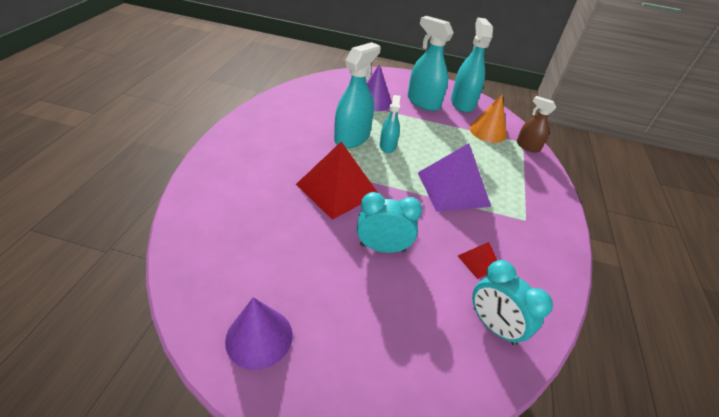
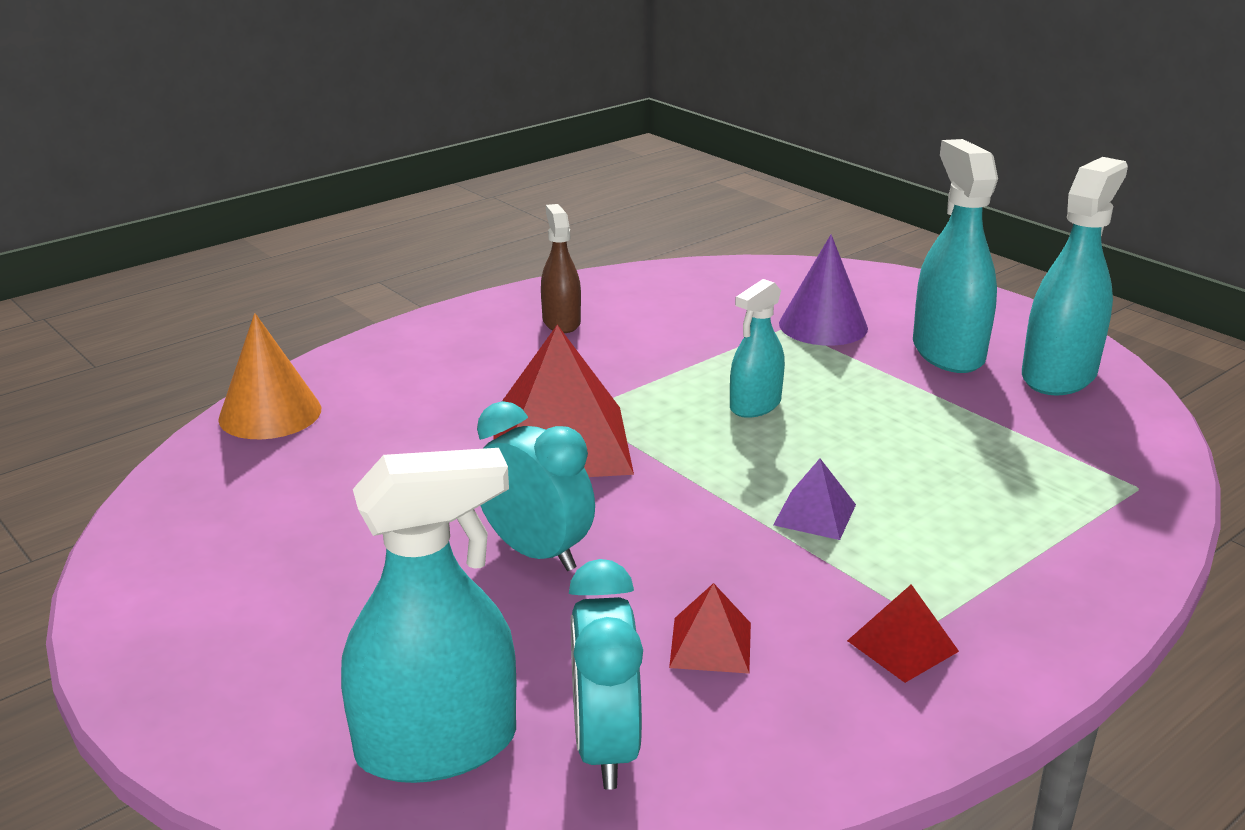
camera: 40 degrees right, 15 degrees down
(259, 337) = (196, 586): purple cone -> none
(352, 138) = (692, 374): turquoise spray bottle -> turquoise spray bottle (437, 746)
(453, 189) = (815, 514): purple pyramid -> purple pyramid, size x0.46
(488, 131) = (1058, 442): orange cone -> orange cone (270, 413)
(527, 146) = (1141, 498): brown spray bottle -> brown spray bottle (561, 322)
(528, 233) = (902, 646): none -> red pyramid

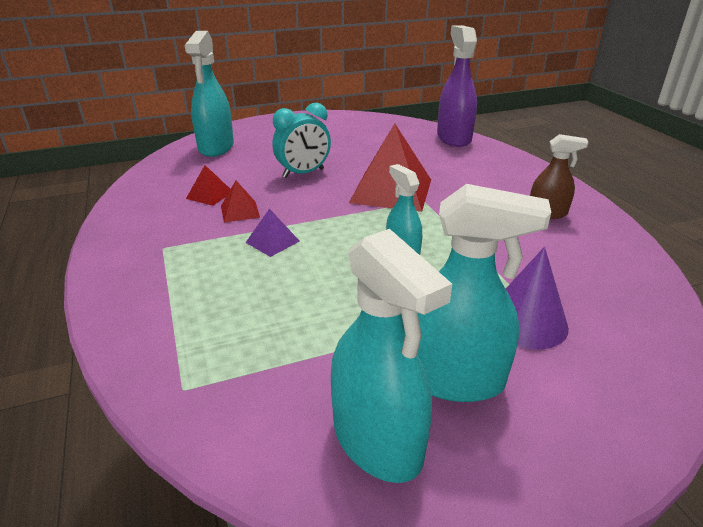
camera: 110 degrees right, 5 degrees up
(270, 413) = (454, 138): orange cone -> purple spray bottle
(605, 747) = (184, 168): turquoise clock -> none
(902, 646) = (158, 235): red pyramid -> red pyramid (240, 211)

